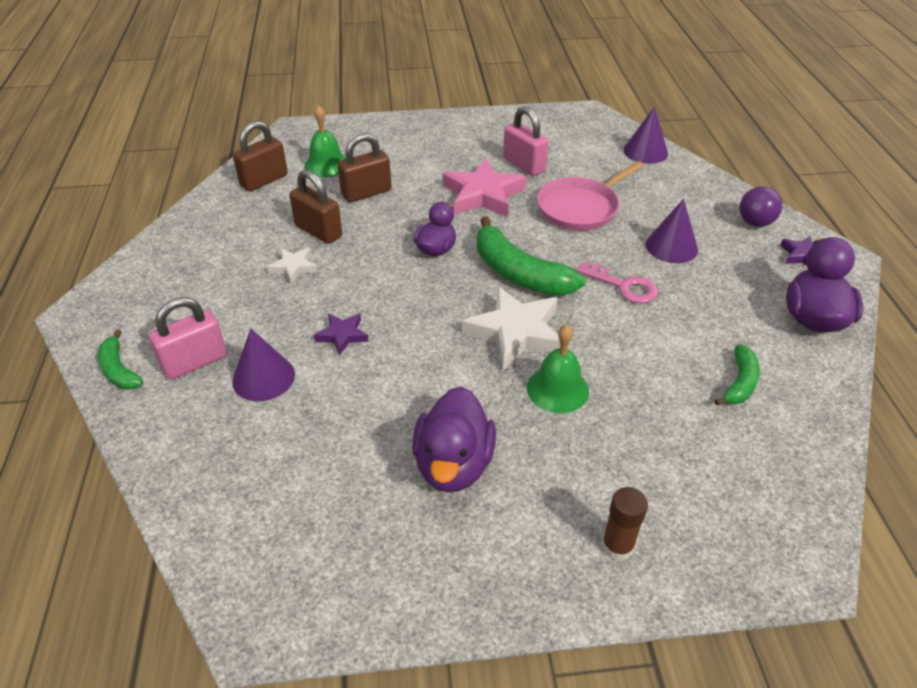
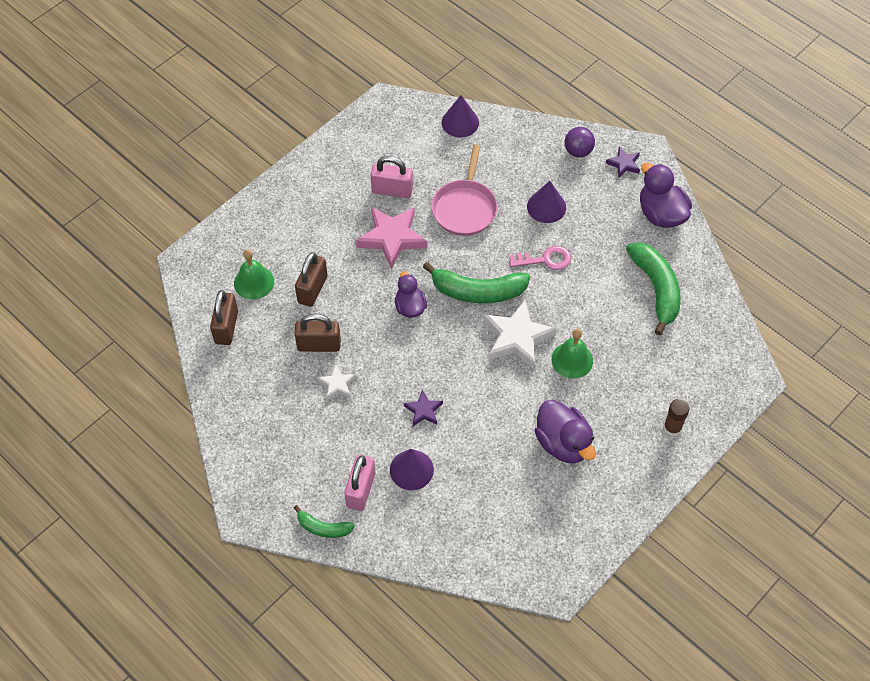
camera: 40 degrees left, 15 degrees up
(739, 383) = (656, 289): green banana -> green banana, size x1.84

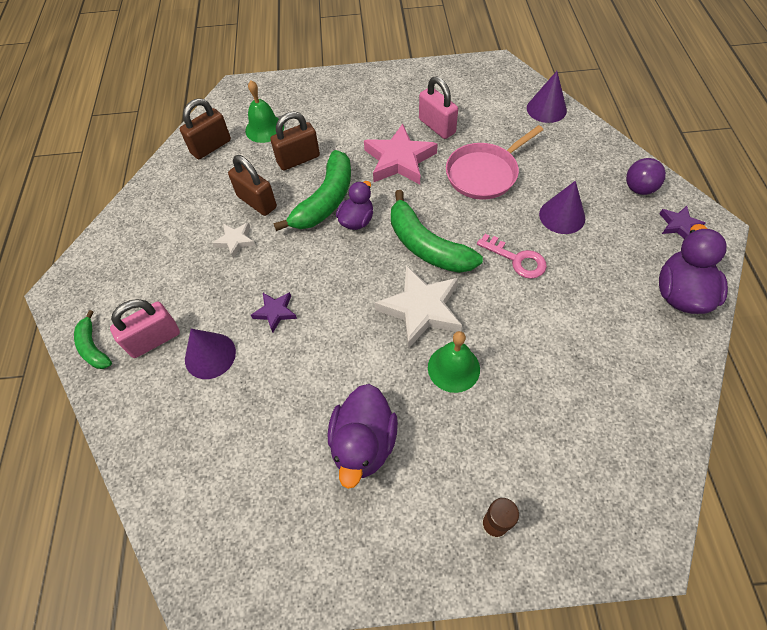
camera: 45 degrees right, 0 degrees up
(656, 289) = (610, 362): green banana -> green banana (325, 200)

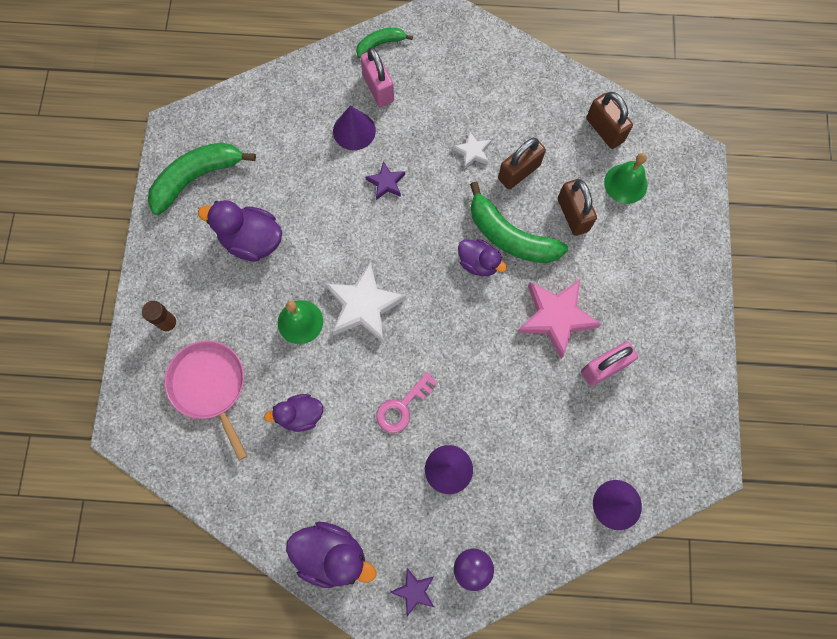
camera: 95 degrees right, 15 degrees up
(426, 246) = (435, 324): green banana -> green banana (197, 178)
(484, 173) = (522, 403): pink pan -> pink pan (210, 386)
(556, 347) = (300, 415): none -> purple duck

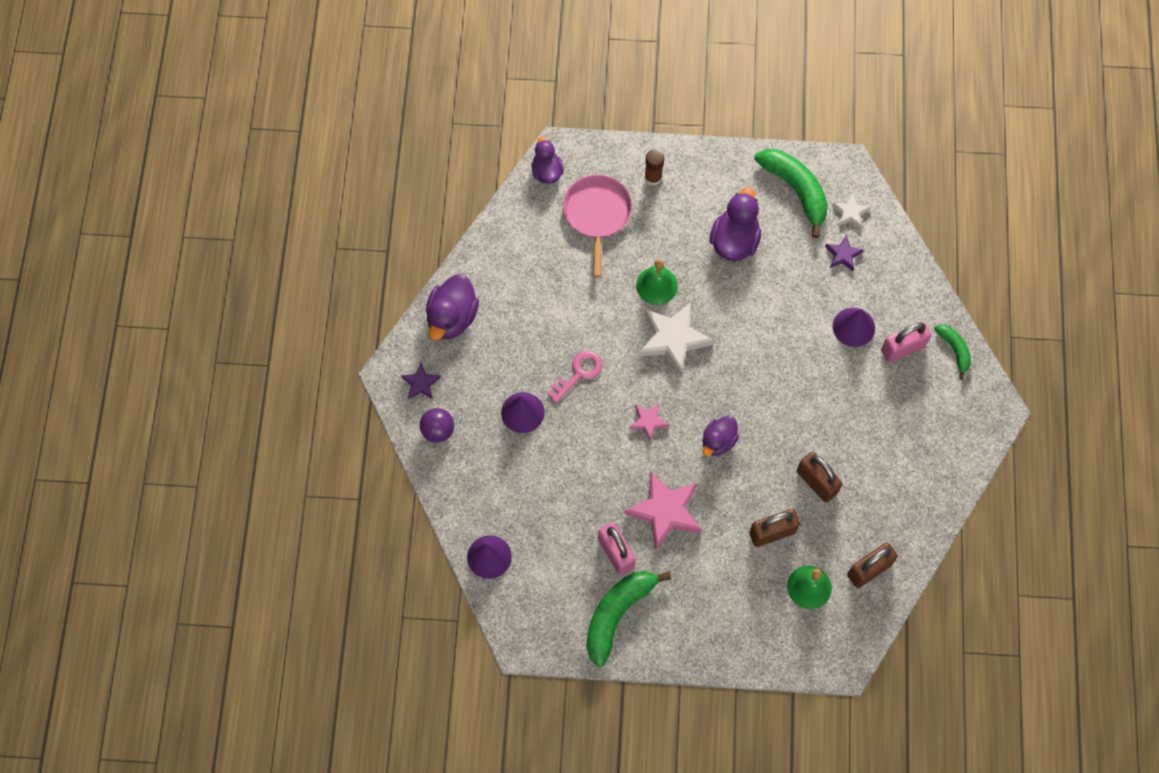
camera: 90 degrees right, 5 degrees down
(210, 386) = (597, 214): pink pan -> pink pan turned 60 degrees counterclockwise
(300, 415) = (571, 289): purple duck -> purple duck (547, 171)
(386, 183) = (799, 357): purple star -> purple star (843, 255)
(402, 407) = (578, 373): pink key -> pink key turned 90 degrees clockwise
(458, 333) = (648, 422): none -> pink star
(472, 152) = (836, 438): white star -> white star (850, 213)
(510, 236) = (747, 471): green banana -> green banana (617, 614)

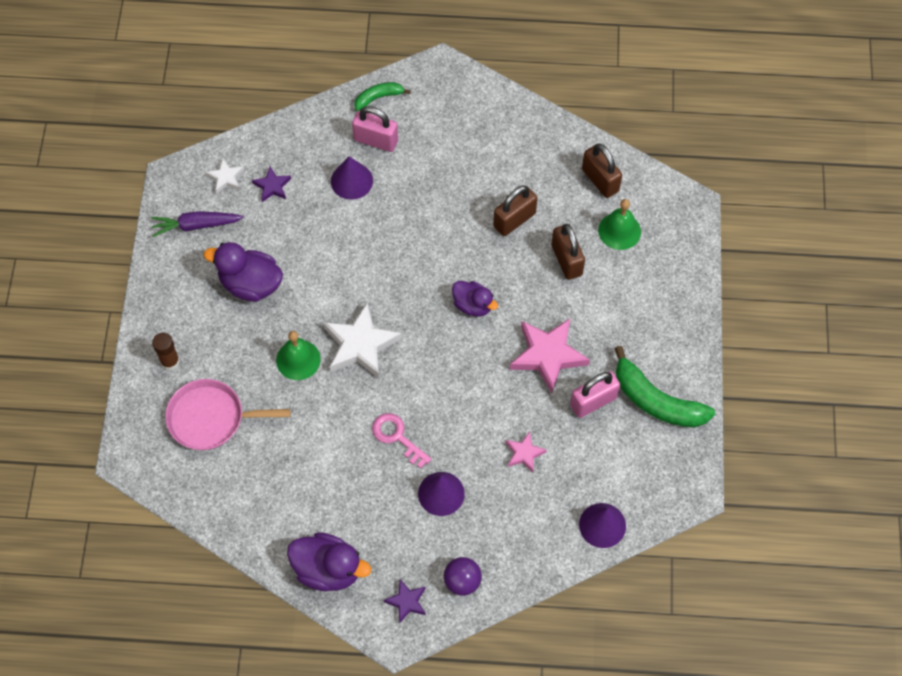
camera: 90 degrees left, 5 degrees down
(547, 171) = (153, 470): purple duck -> none
(648, 422) = (452, 370): pink star -> pink star (524, 453)
(796, 190) = (196, 225): green banana -> purple carrot
(902, 348) = (376, 140): pink padlock -> pink padlock turned 45 degrees counterclockwise

